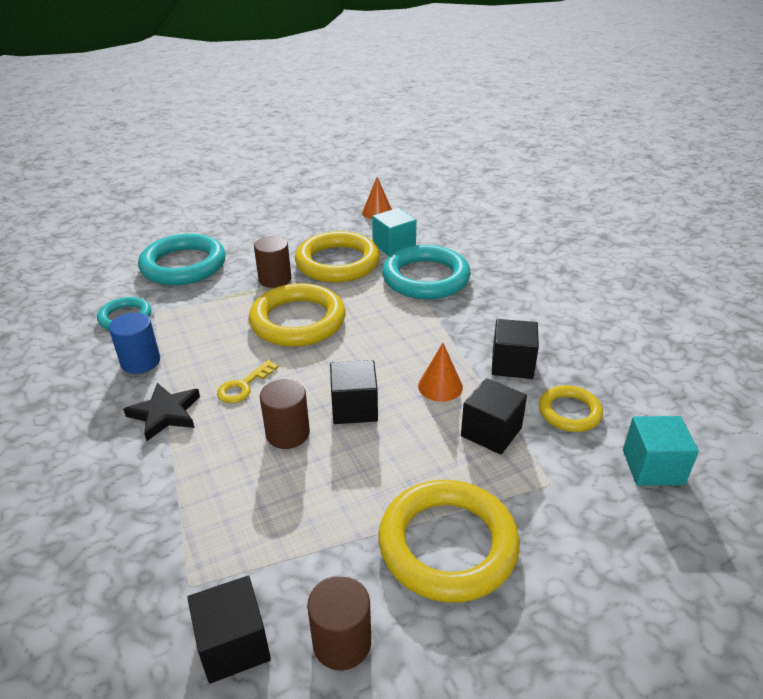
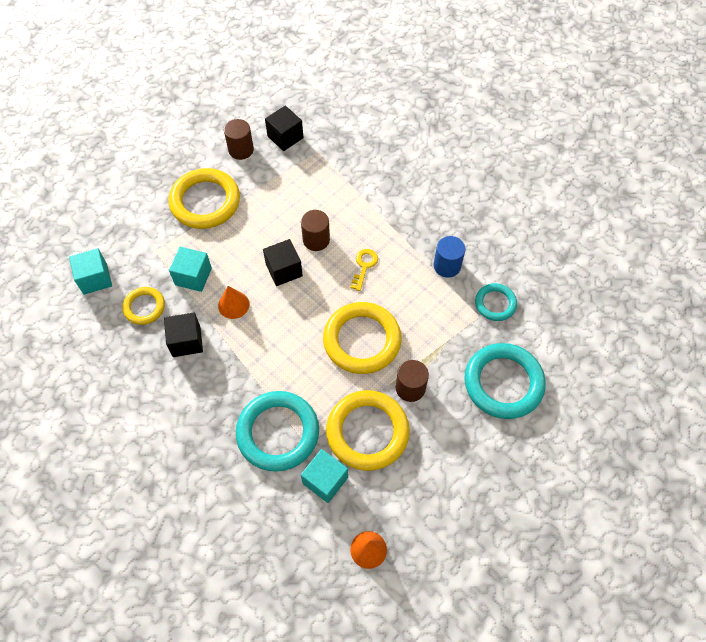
camera: 160 degrees right, 25 degrees up
(165, 414) = (398, 232): black star -> none
(491, 432) = (193, 276): black cube -> turquoise cube

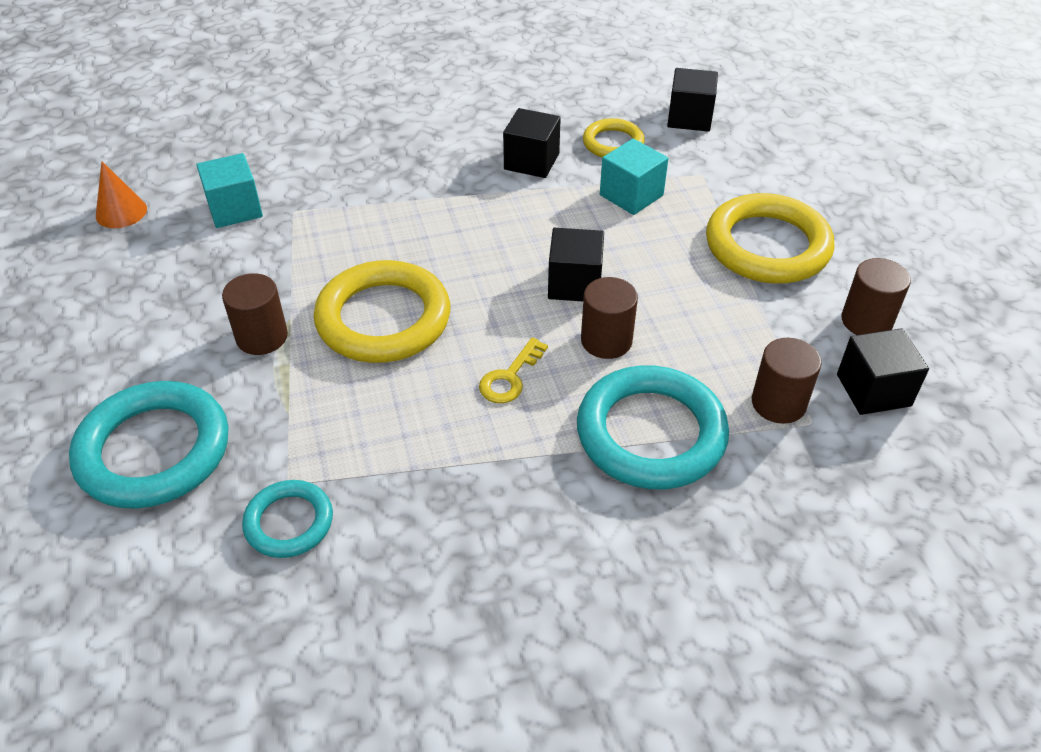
camera: 120 degrees right, 15 degrees down
(95, 279) = (689, 118): turquoise cube -> black cube
(233, 305) = (554, 216): orange cone -> none
(278, 433) = (334, 193): turquoise ring -> turquoise ring (651, 433)
(314, 165) = (778, 403): none -> brown cylinder
(364, 266) = (510, 377): yellow key -> yellow key turned 75 degrees clockwise
(367, 432) = (250, 268): yellow ring -> none
(447, 266) = (421, 491): blue cylinder -> none

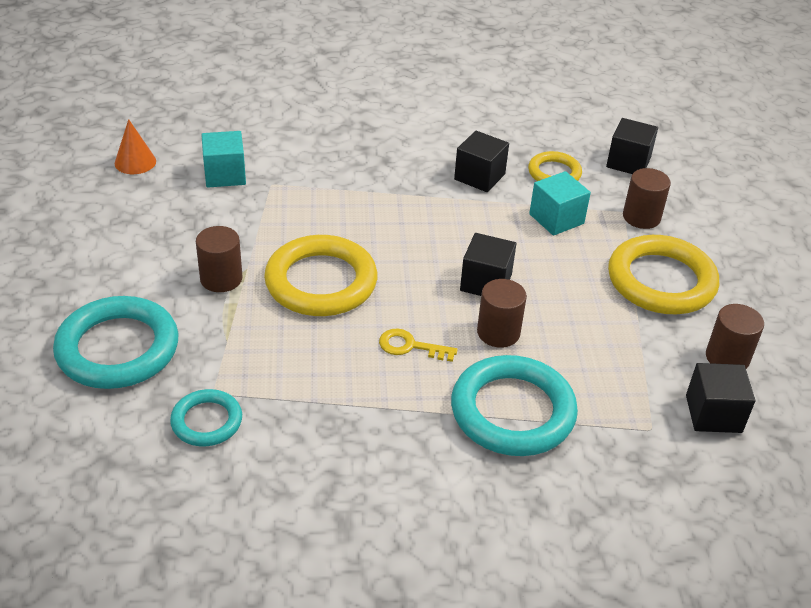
camera: 10 degrees right, 5 degrees down
(510, 377) = (410, 346): yellow key -> yellow key turned 60 degrees clockwise
(778, 403) = (627, 408): brown cylinder -> brown cylinder (641, 217)

